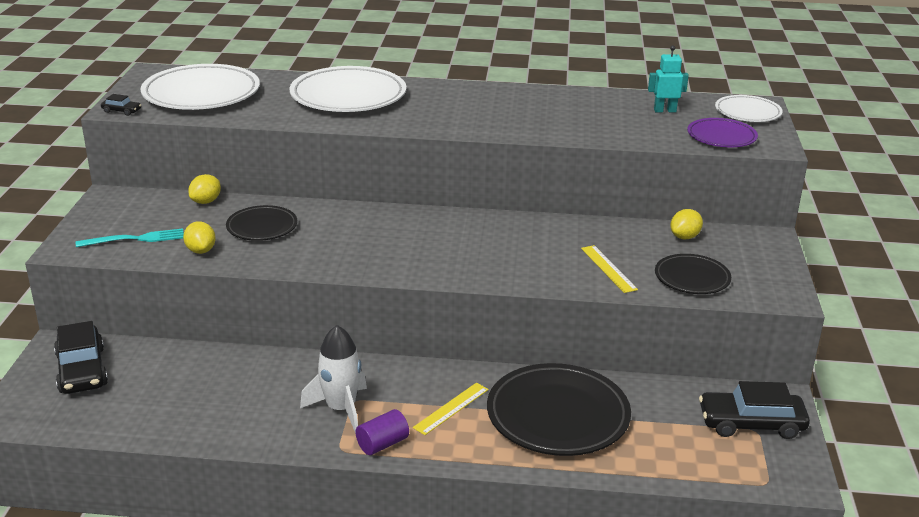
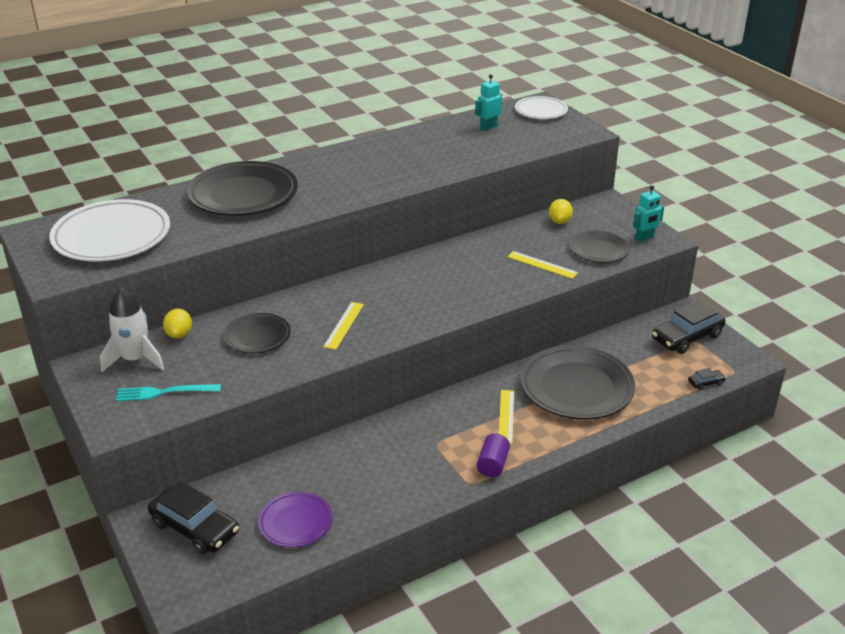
camera: 35 degrees left, 5 degrees up
(121, 111) = (61, 279): black car -> black car (706, 383)
(135, 239) = (164, 392): turquoise fork -> turquoise fork turned 135 degrees counterclockwise
(201, 250) = (235, 377): yellow lemon -> none
(340, 409) = (434, 454): white rocket -> white rocket (135, 359)
(344, 247) = (344, 325): none -> yellow ruler
(348, 96) = (243, 194): white plate -> black plate
(721, 137) = (549, 136): purple plate -> purple plate (295, 522)
(763, 286) = (644, 238): none -> turquoise robot

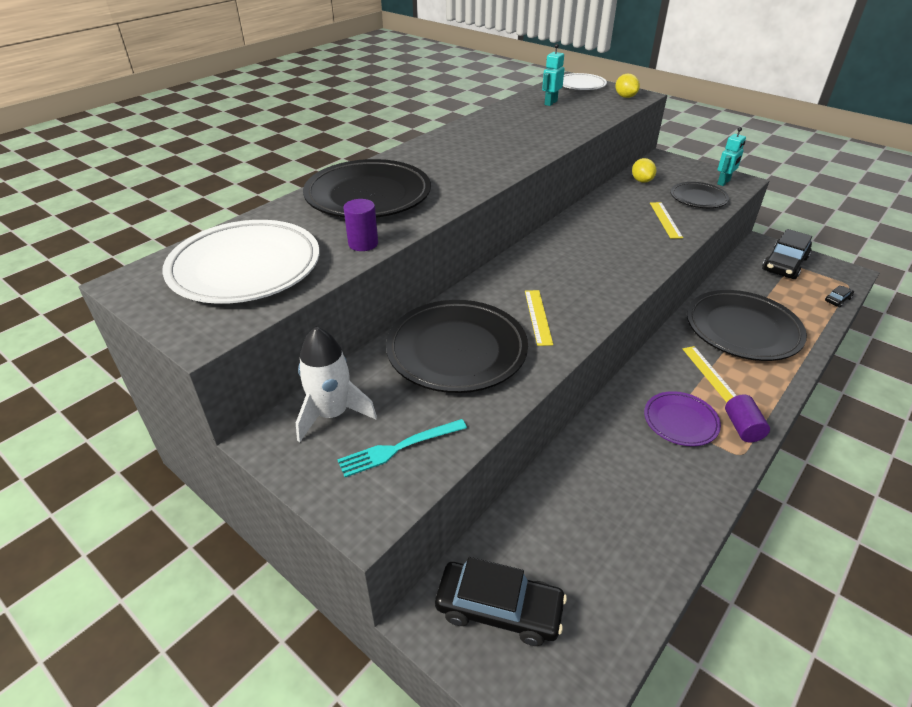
camera: 20 degrees left, 5 degrees up
(179, 334) = (364, 369): yellow lemon -> yellow lemon (625, 97)
(207, 235) = (363, 244): none -> purple cylinder
(257, 336) = (456, 350): black plate -> black plate, size x1.79
(295, 522) = (608, 561): purple plate -> purple plate (680, 421)
(542, 265) = (665, 220): yellow ruler -> yellow ruler turned 75 degrees clockwise

